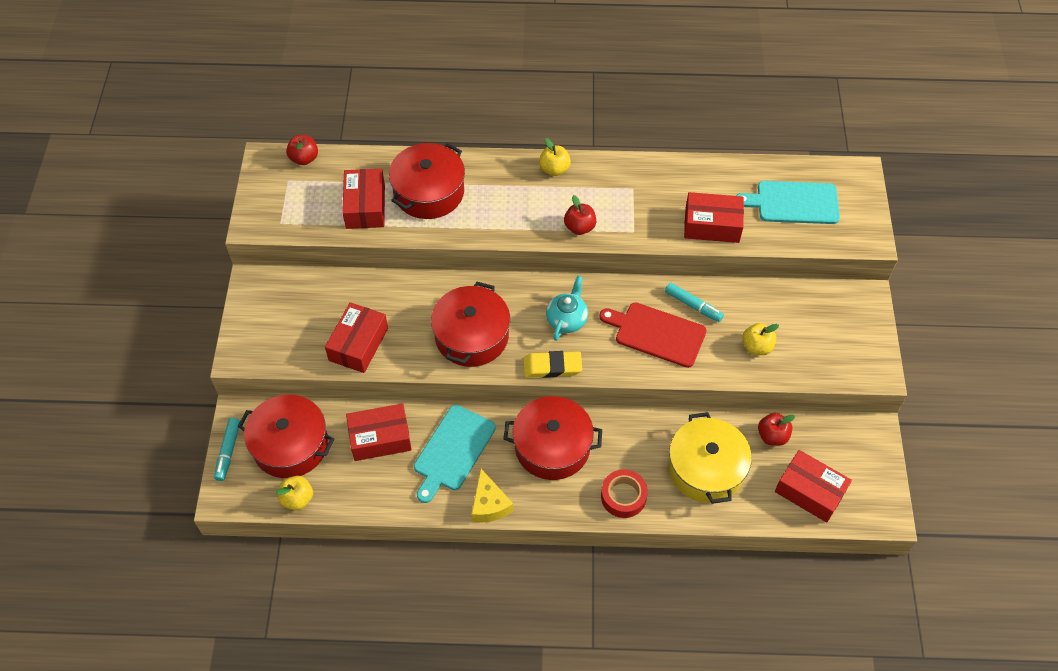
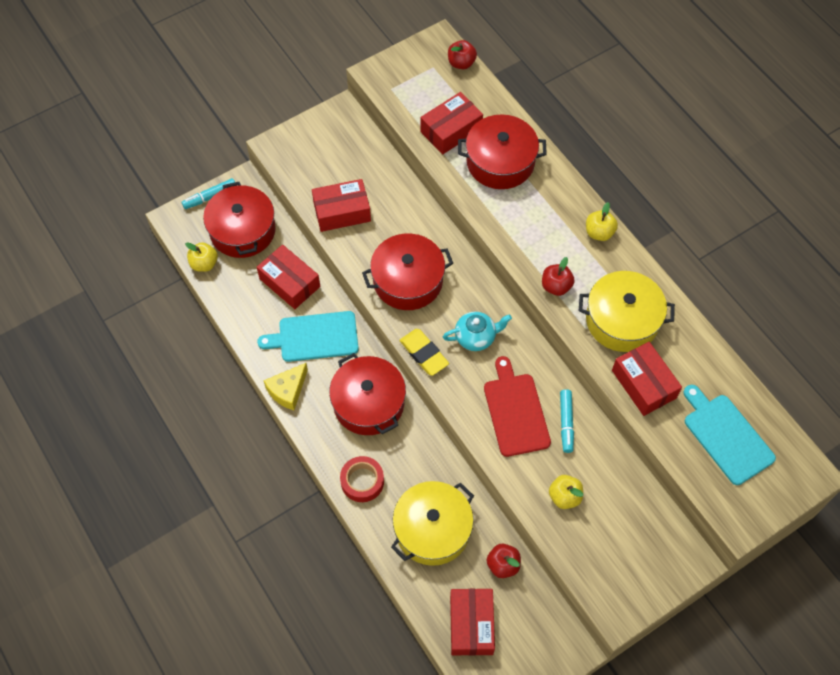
camera: 55 degrees right, 5 degrees up
(645, 204) = (622, 320): none -> yellow pot

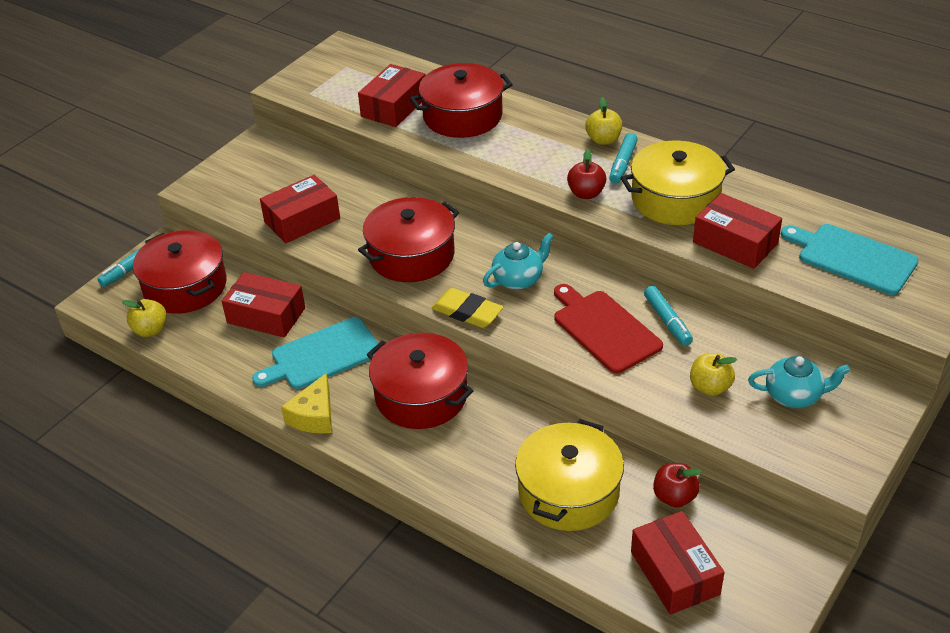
camera: 20 degrees left, 20 degrees down
(362, 481) = (455, 474): red tape -> none
(461, 63) = (375, 56): red apple -> none
(600, 265) = (622, 164): none -> turquoise marker
(621, 530) = (794, 396): none -> turquoise teapot

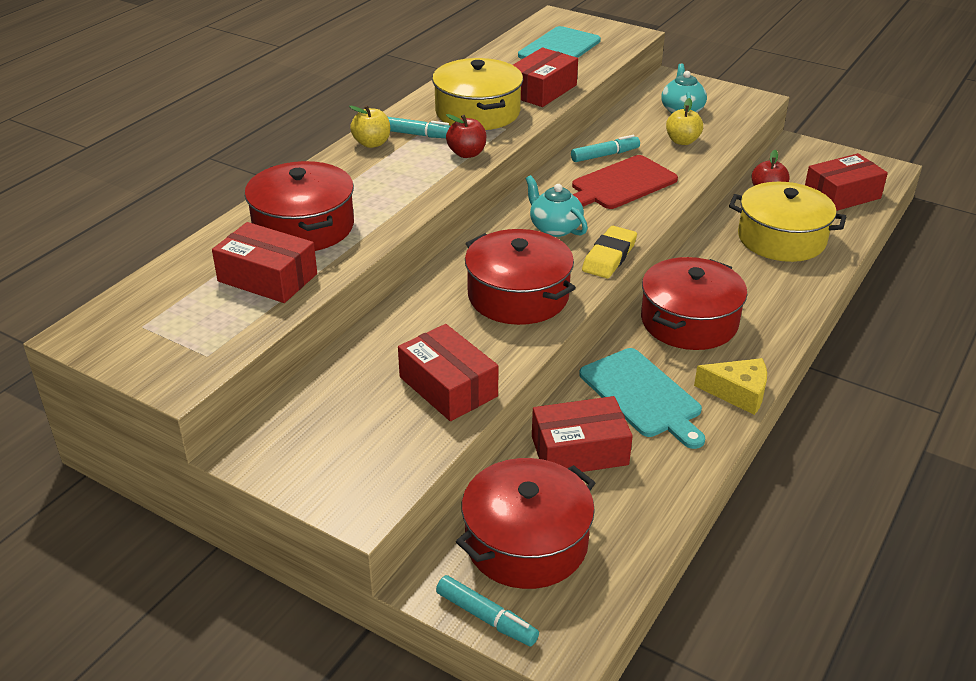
camera: 95 degrees left, 5 degrees down
(150, 330) = (621, 565): yellow apple -> none
(266, 315) = (579, 450): red box -> red box turned 60 degrees clockwise

